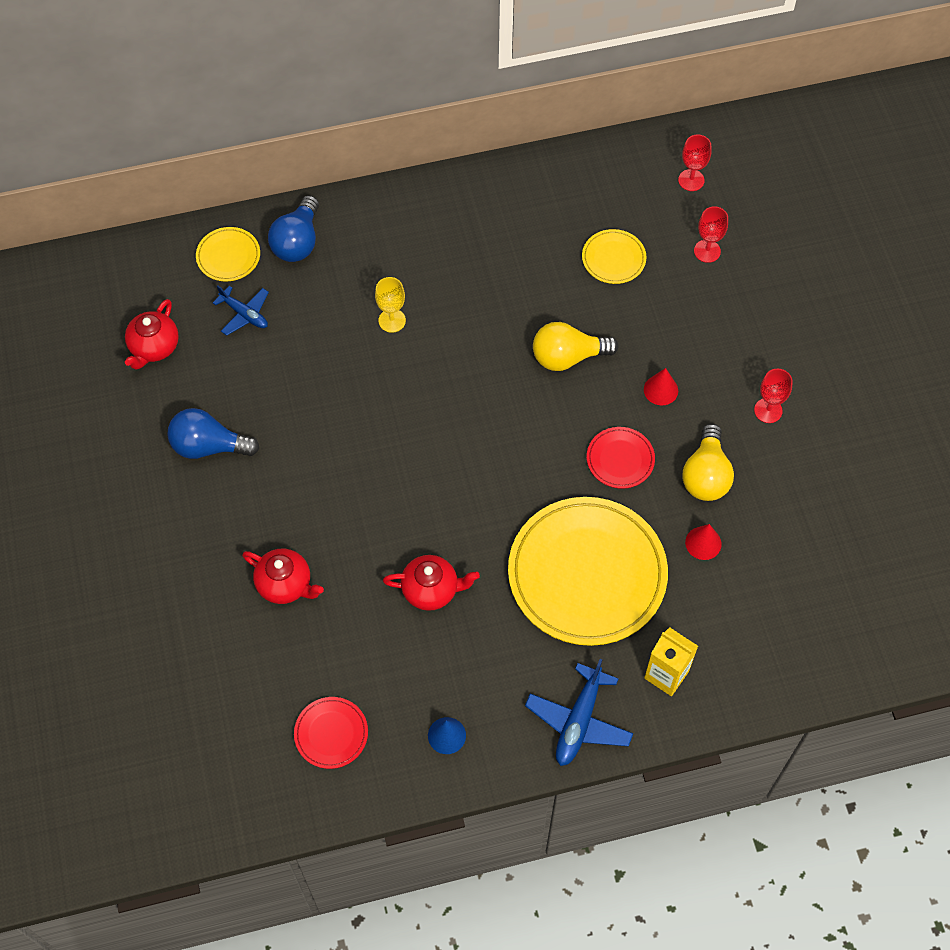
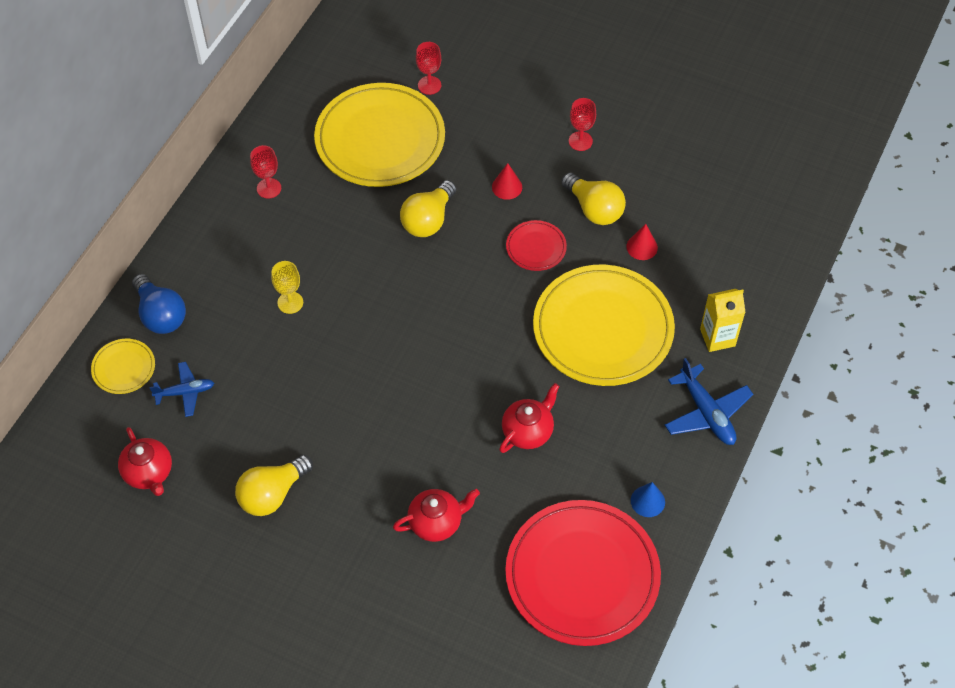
camera: 50 degrees left, 5 degrees down
(209, 446) = (272, 494): blue light bulb -> yellow light bulb
(331, 734) = (582, 575): red plate -> red plate, size x2.25
(613, 258) = (380, 139): yellow plate -> yellow plate, size x2.25
(691, 180) = (366, 53): red goblet -> red goblet (269, 188)

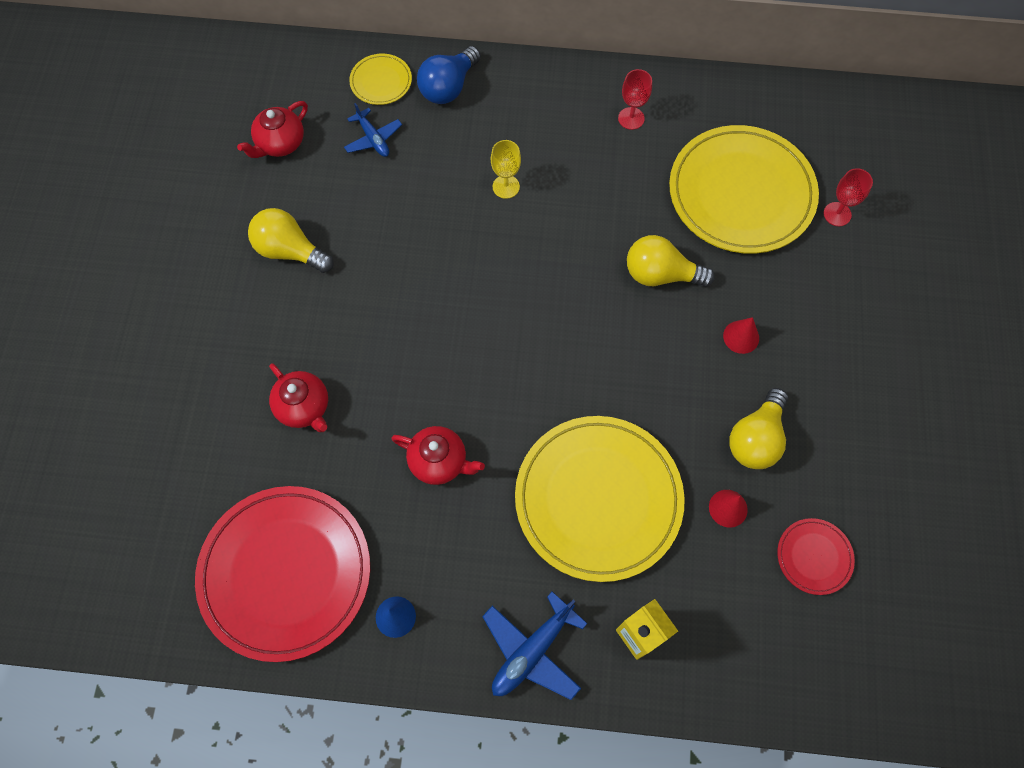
camera: 70 degrees right, 10 degrees up
(536, 247) = (674, 393): red plate -> red plate (814, 557)
(580, 141) = (843, 393): red goblet -> none

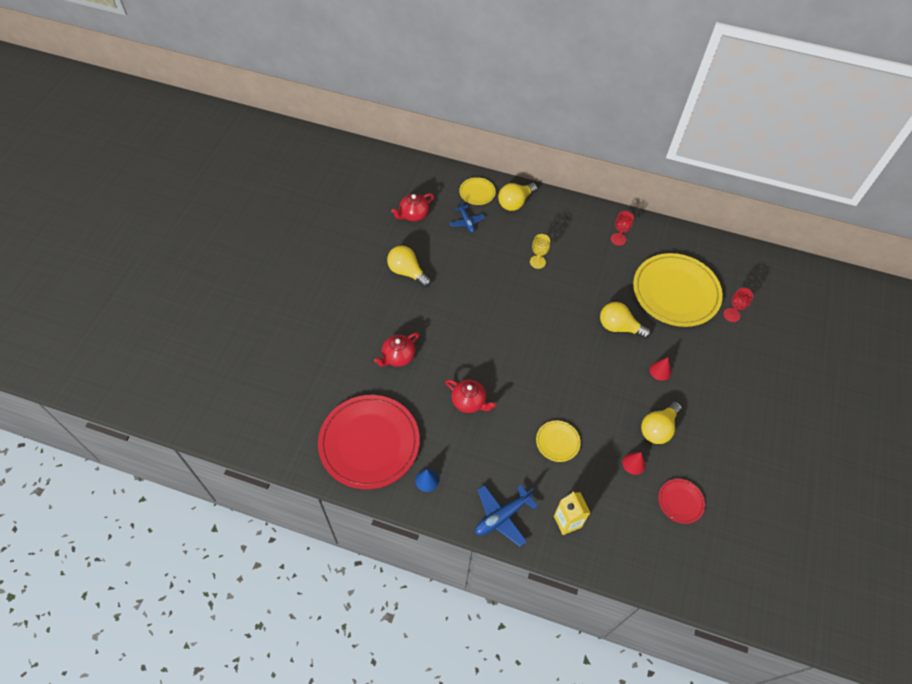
camera: 10 degrees right, 10 degrees down
(304, 407) = (398, 357): red teapot -> red teapot turned 75 degrees clockwise
(448, 87) = (515, 202): blue light bulb -> yellow light bulb
(598, 499) = (557, 442): yellow plate -> yellow plate, size x0.44

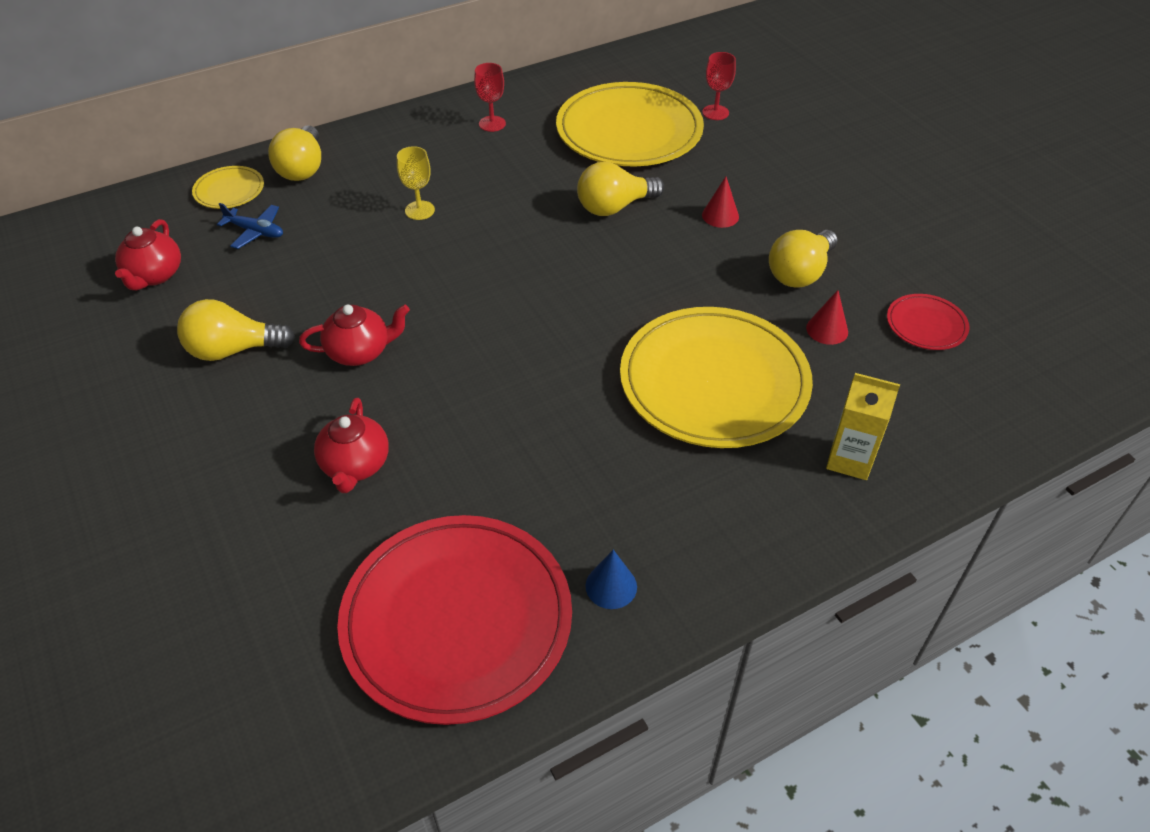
camera: 45 degrees left, 10 degrees down
(469, 402) = (538, 434): red teapot -> red teapot (360, 352)
(502, 516) = (770, 531): blue plane -> none
(557, 442) = (714, 382): yellow plate -> yellow plate, size x2.25
(658, 428) = (800, 273): yellow light bulb -> yellow light bulb turned 45 degrees clockwise

